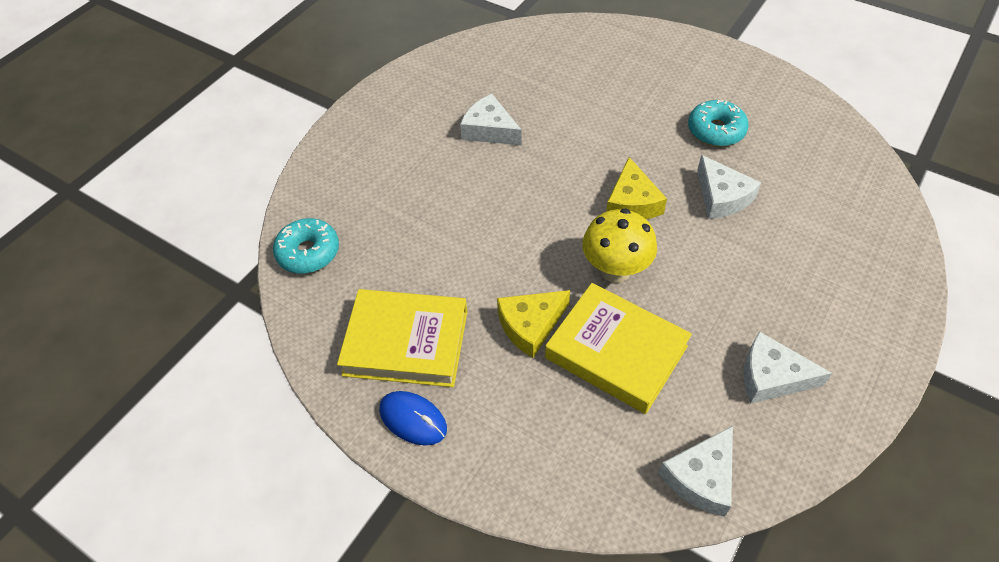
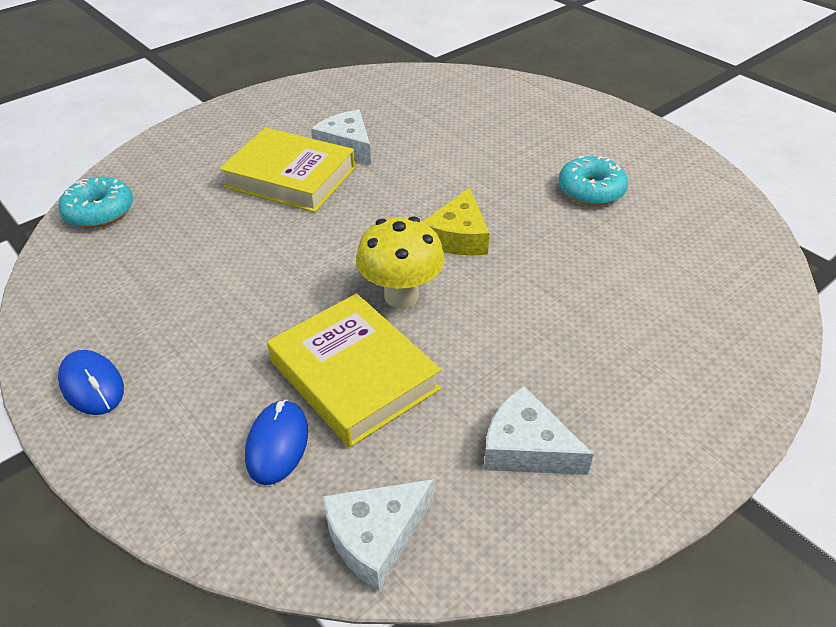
camera: 15 degrees right, 10 degrees down
(406, 342) = (136, 311): yellow book -> yellow book (290, 177)
(530, 325) = (275, 326): yellow cheese -> none
(590, 427) = (277, 444): none -> blue mouse
(721, 197) = (564, 252): white cheese -> none

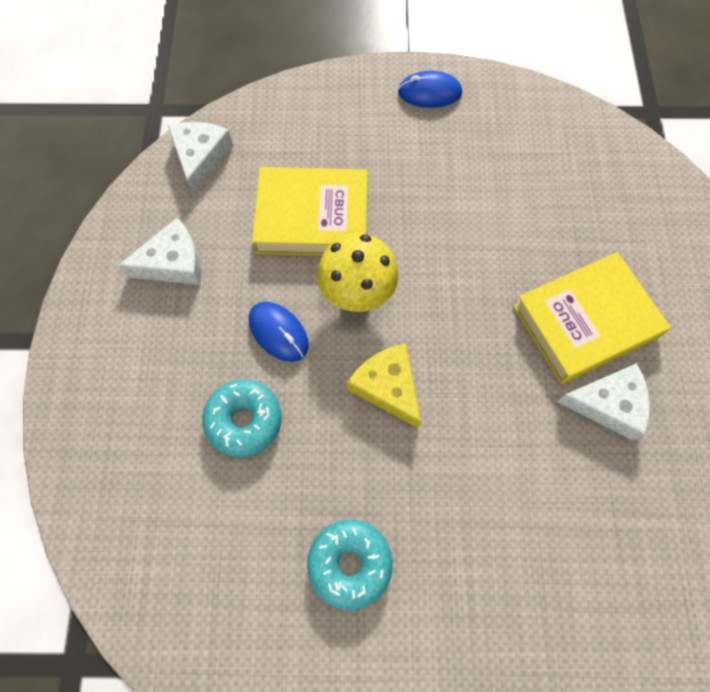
camera: 130 degrees right, 25 degrees up
(99, 212) = (635, 167): turquoise donut -> turquoise donut (244, 420)
(277, 444) = (299, 151): blue mouse -> blue mouse (278, 332)

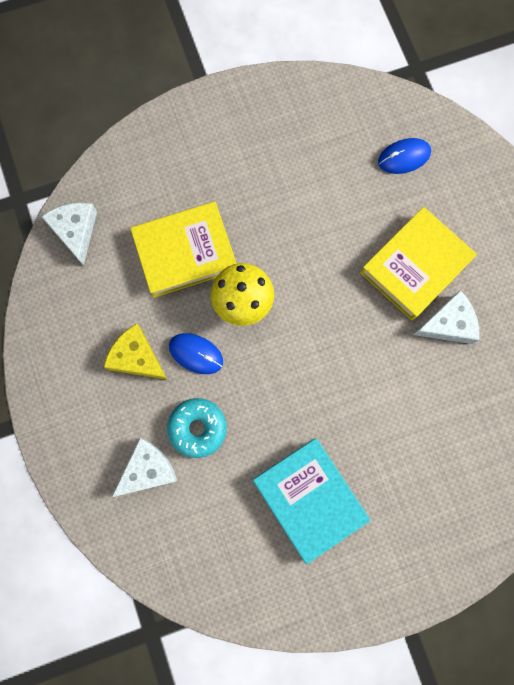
camera: 20 degrees left, 10 degrees up
(173, 263) = (93, 327): white cheese -> white cheese (148, 470)
(350, 563) = (309, 499): turquoise donut -> turquoise book
(387, 387) = (290, 366): yellow cheese -> yellow cheese (136, 357)
(429, 93) = (237, 110): blue mouse -> blue mouse (404, 157)

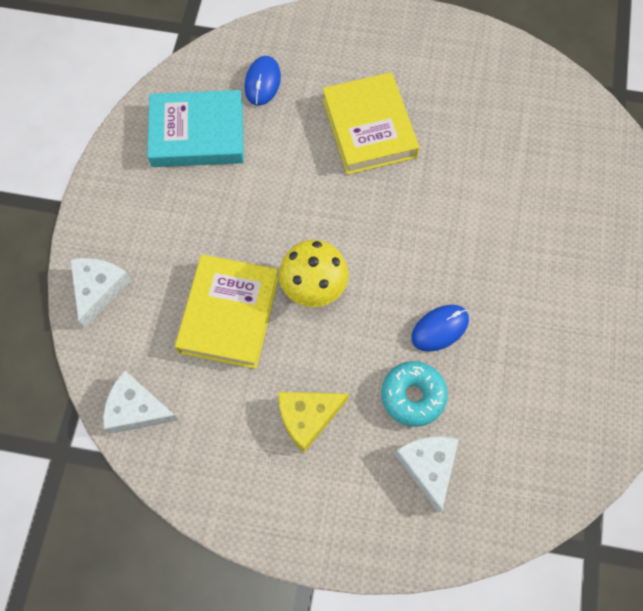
camera: 60 degrees left, 10 degrees down
(196, 354) = (338, 358): blue mouse -> blue mouse (440, 328)
(309, 499) = (534, 331): turquoise book -> turquoise book (197, 134)
(448, 323) = (437, 131): white cheese -> white cheese (98, 289)

